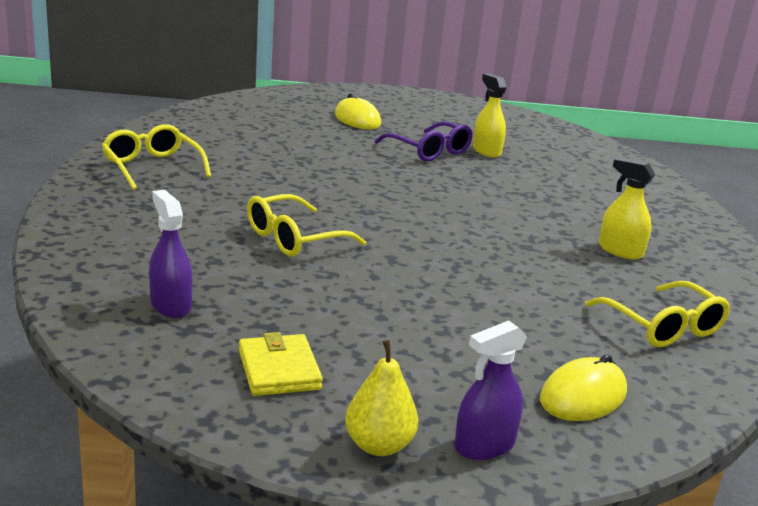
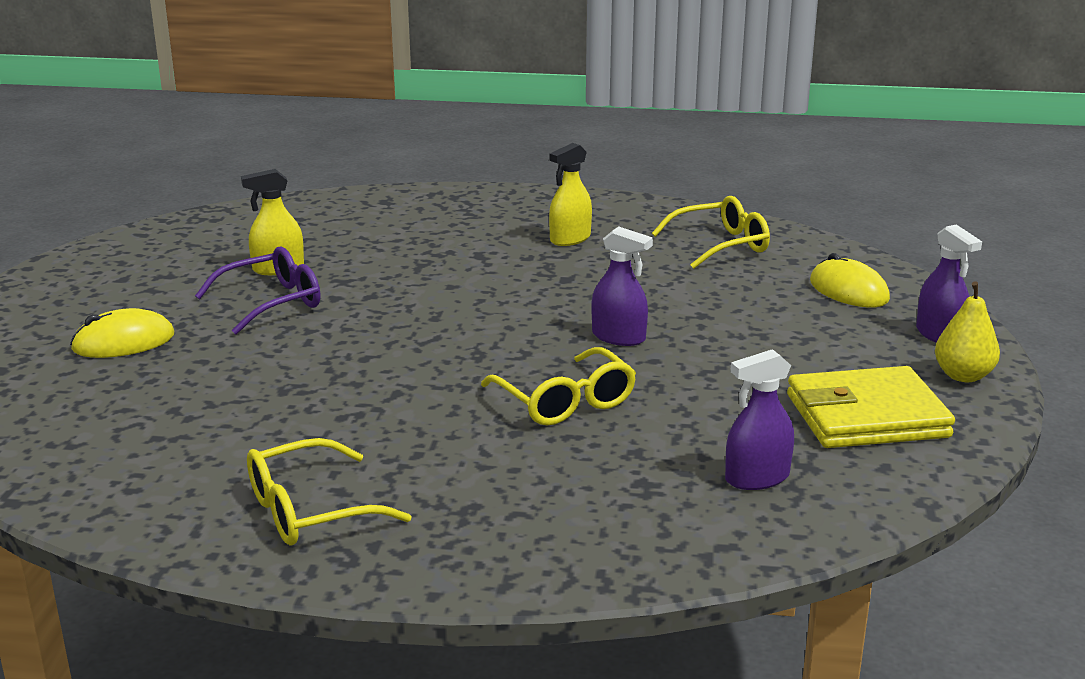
camera: 80 degrees left, 0 degrees up
(279, 370) = (866, 416): yellow wallet -> yellow wallet, size x1.60
(414, 263) = (618, 337): none -> purple spray bottle

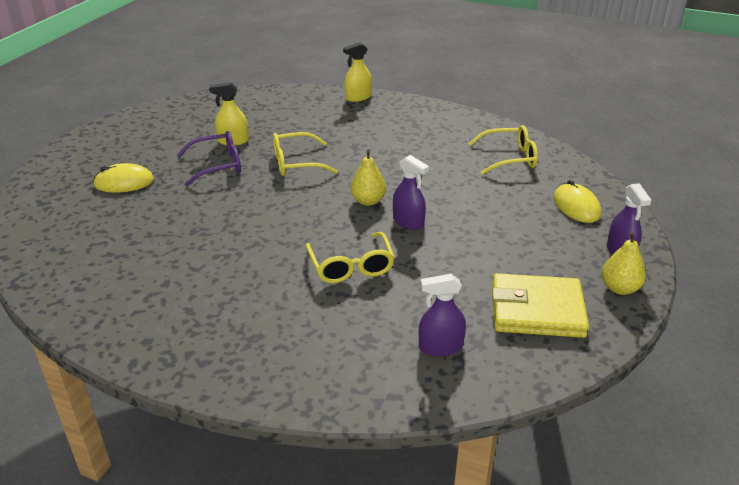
camera: 15 degrees right, 10 degrees up
(309, 510) = (165, 321): yellow glasses -> yellow glasses (296, 163)
(542, 319) = (368, 201): none -> yellow pear
(570, 239) = (416, 141): yellow spray bottle -> yellow spray bottle (358, 97)

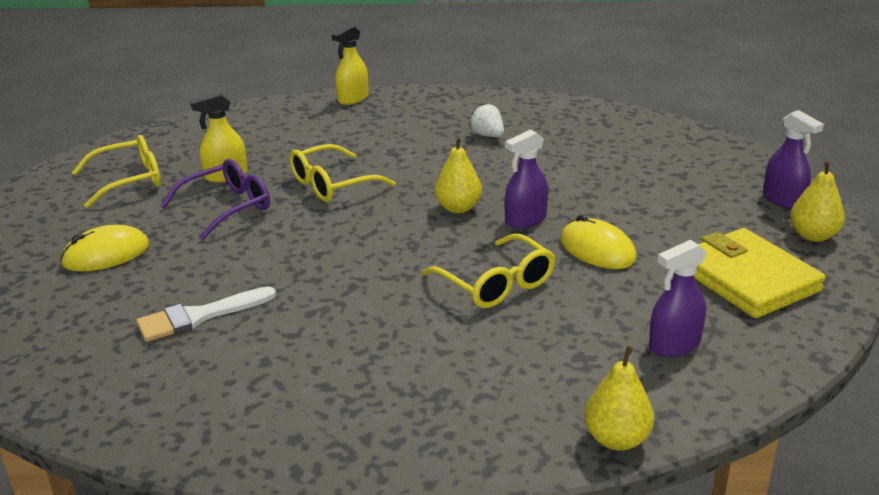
camera: 20 degrees left, 5 degrees down
(148, 240) = (199, 316): none -> white brush
(345, 404) = (617, 439): none -> yellow pear
(408, 222) = (525, 220): purple spray bottle -> purple spray bottle turned 120 degrees clockwise
(432, 147) = (488, 135): none -> white strawberry
(509, 158) = (586, 130): yellow glasses -> yellow glasses (129, 180)
(537, 310) = (747, 279): yellow wallet -> yellow wallet turned 75 degrees clockwise
(576, 206) = (699, 164): yellow mouse -> yellow mouse (597, 249)

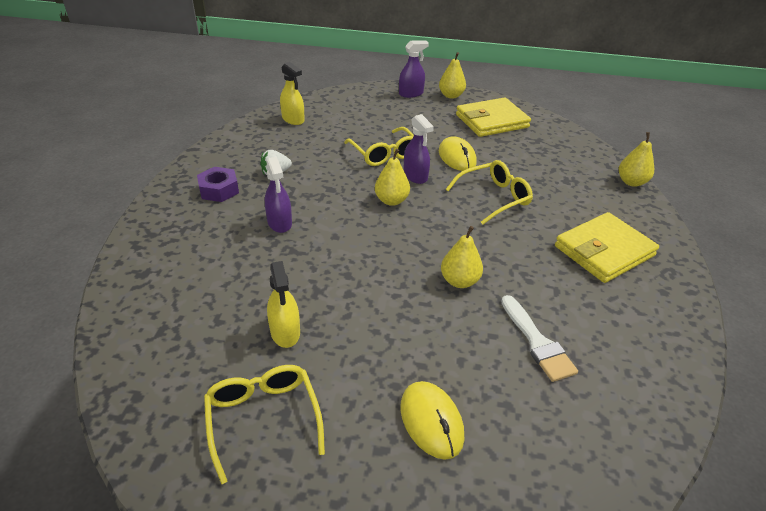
camera: 85 degrees left, 10 degrees up
(227, 207) = (355, 329): purple glasses -> none
(304, 262) = (459, 281): none -> yellow pear
(332, 184) = (331, 260): yellow glasses -> yellow glasses (384, 154)
(353, 99) = (145, 237): yellow spray bottle -> yellow spray bottle (293, 119)
(386, 384) = (604, 251): none -> yellow wallet
(441, 114) = (219, 190): none -> purple nut
(597, 249) = (457, 157): yellow mouse -> yellow mouse turned 75 degrees counterclockwise
(674, 344) = (552, 152): purple spray bottle -> purple spray bottle (279, 223)

